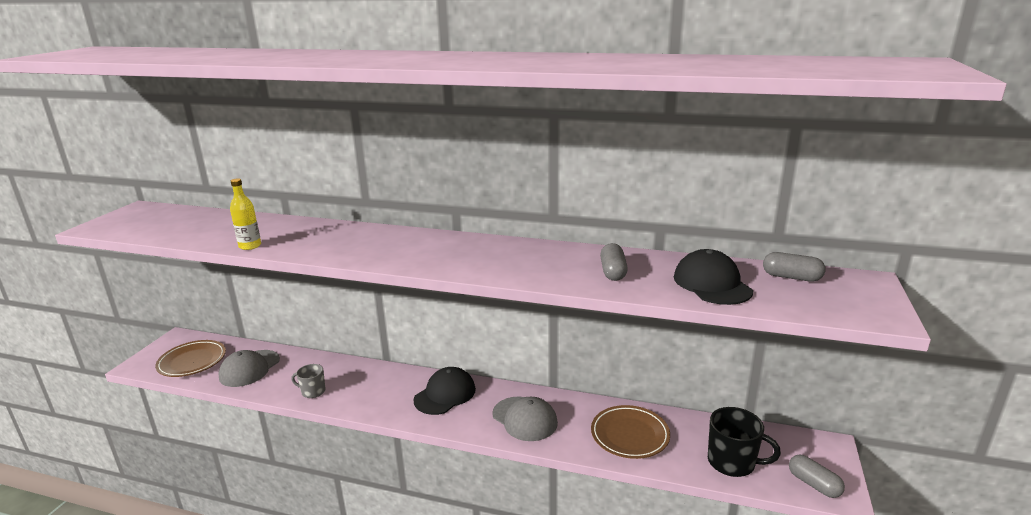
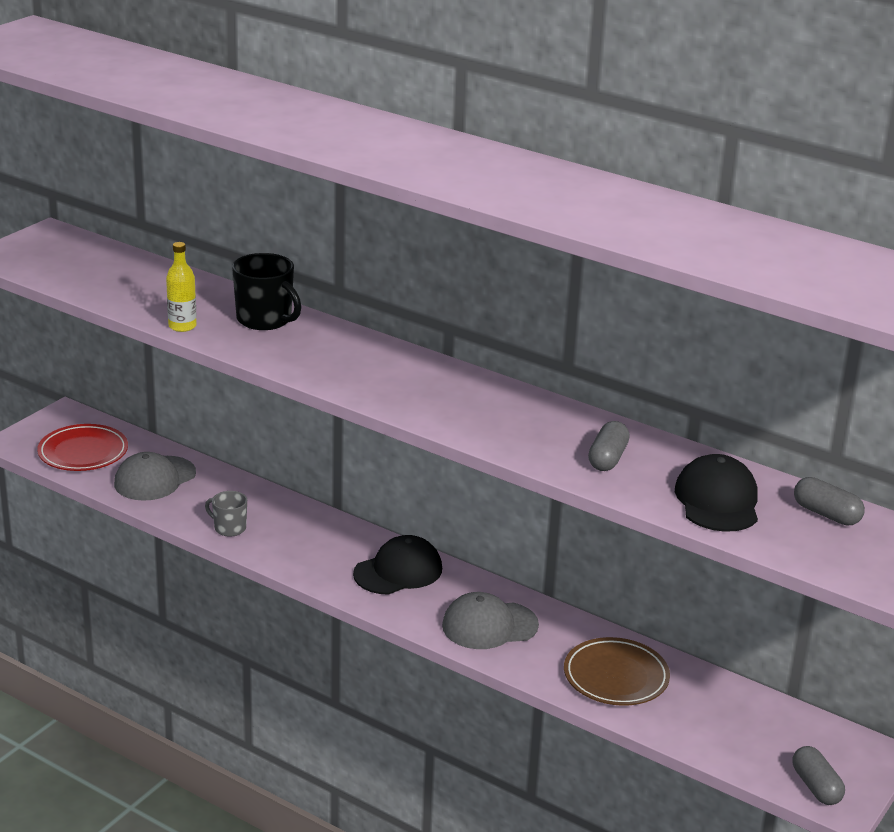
camera: 15 degrees right, 5 degrees up
(192, 361) = (83, 453): brown plate -> red plate
(525, 419) = (489, 625): grey cap -> grey cap turned 105 degrees clockwise
(732, 462) = (729, 739): black mug -> black mug (265, 320)

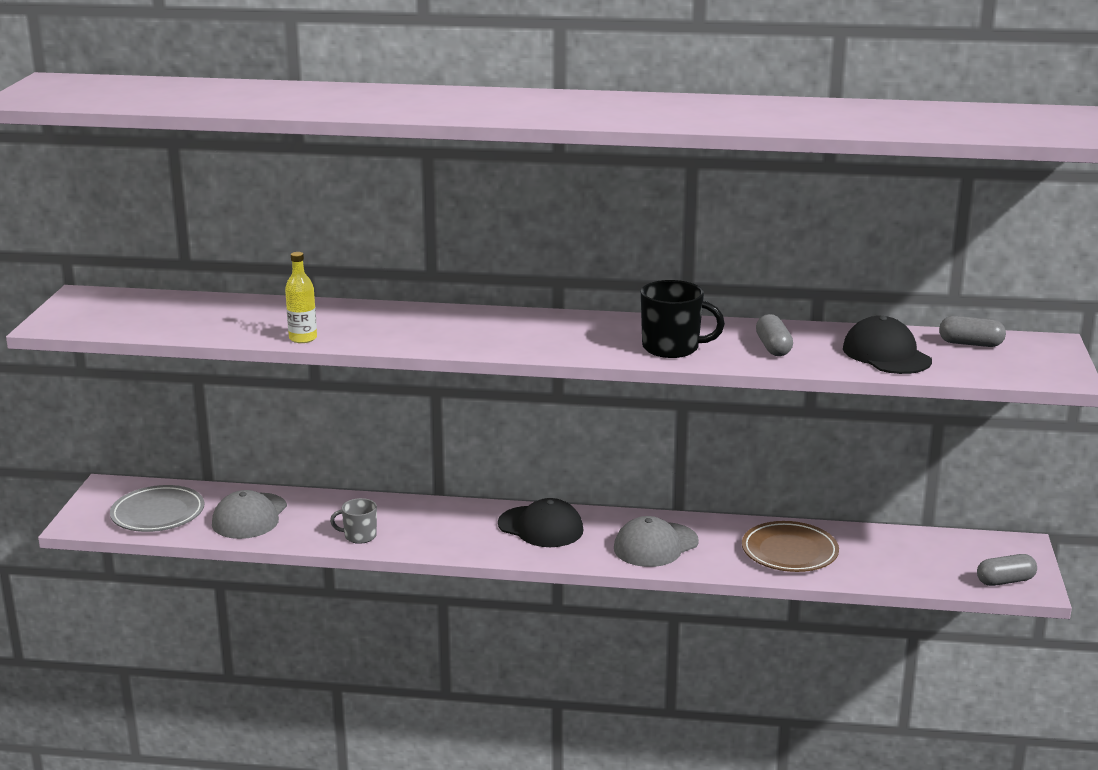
camera: 25 degrees left, 5 degrees down
(83, 453) = (158, 514): red plate -> grey plate
(265, 320) = (372, 317): black mug -> black mug (672, 348)
(398, 571) = (541, 527): black cap -> black cap turned 90 degrees clockwise
(816, 787) = (1005, 581): grey capsule -> grey capsule turned 60 degrees counterclockwise

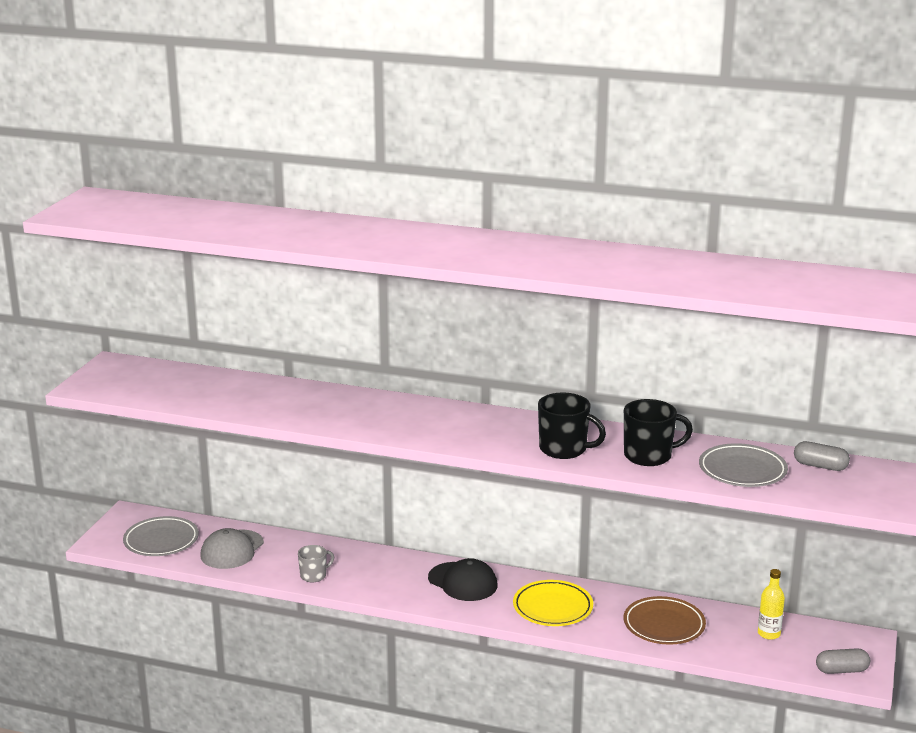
camera: 10 degrees right, 0 degrees up
(303, 338) = (270, 416): yellow bottle -> yellow bottle (769, 634)
(359, 536) = (314, 575): grey mug -> grey mug turned 135 degrees clockwise
(655, 545) = (552, 607): grey cap -> yellow plate
(773, 347) = (649, 456): grey capsule -> black mug
(886, 354) = (742, 470): black cap -> grey plate

